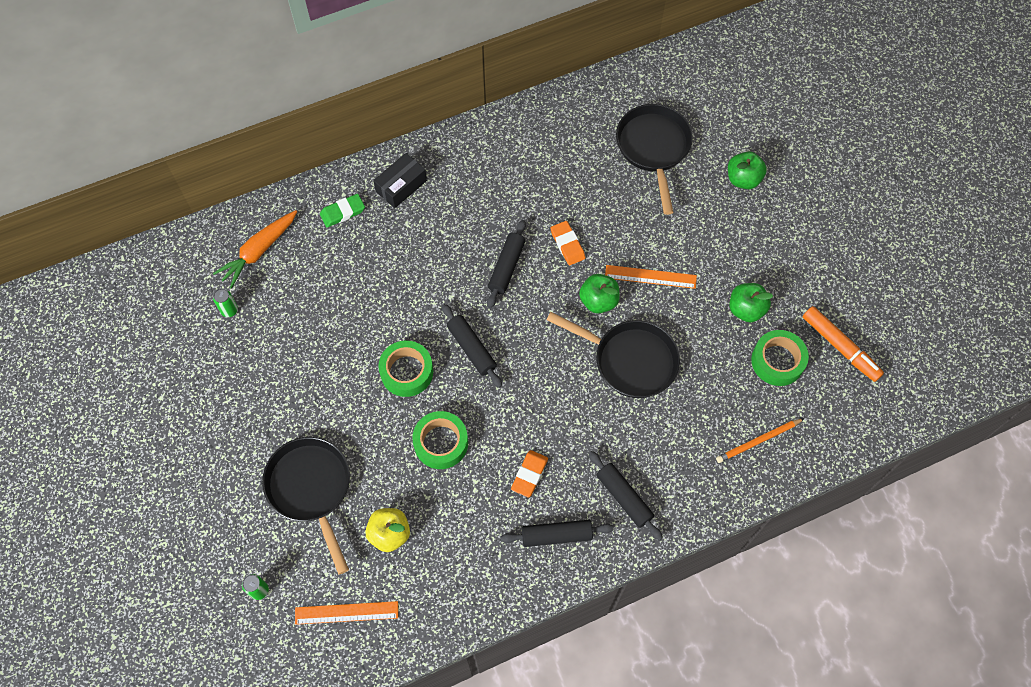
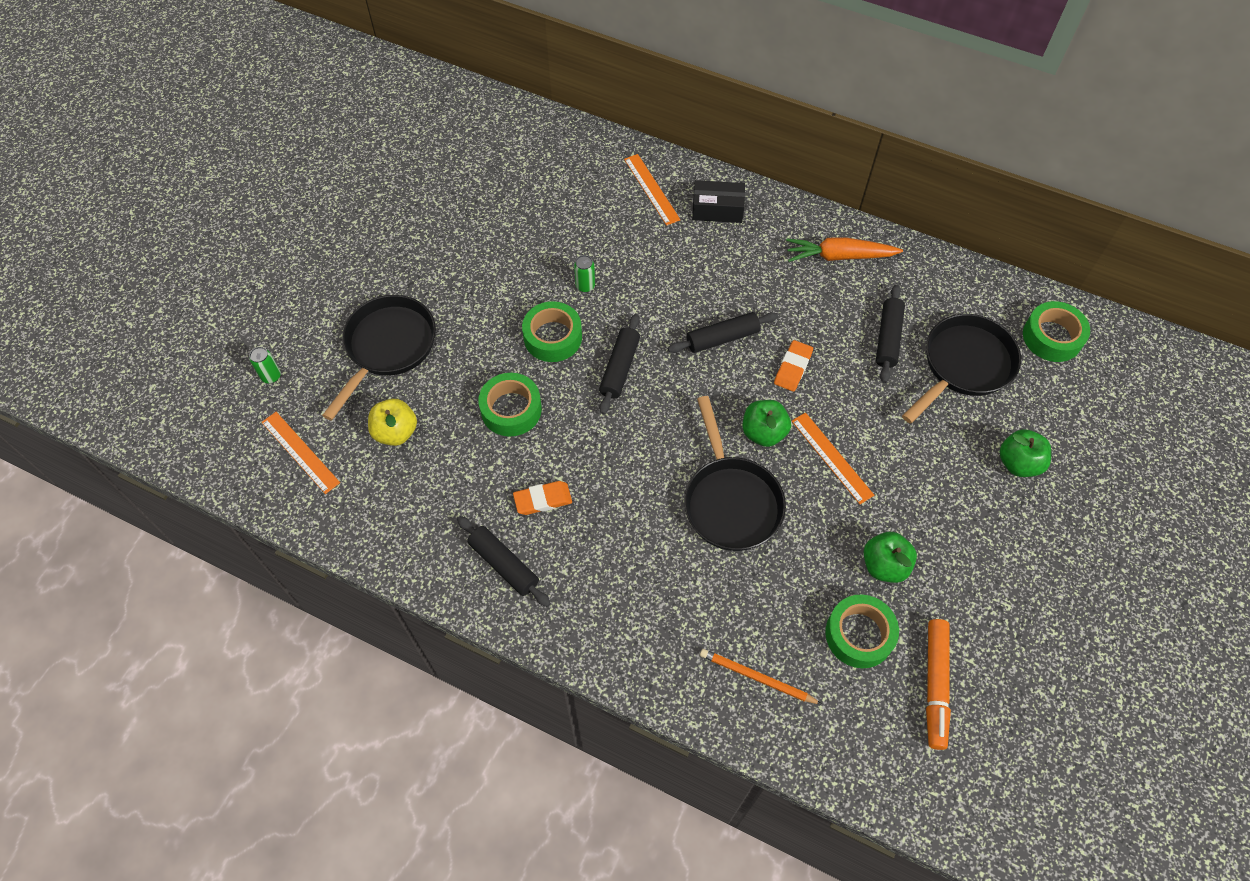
camera: 50 degrees right, 5 degrees down
(229, 310) = (492, 181): green can -> green can (585, 286)
(259, 251) = (560, 162): orange carrot -> orange carrot (839, 256)
(342, 212) = (651, 189): green eraser -> orange ruler
(624, 497) = (590, 595): black rolling pin -> black rolling pin (888, 338)
(677, 84) = (1052, 337): none -> green tape

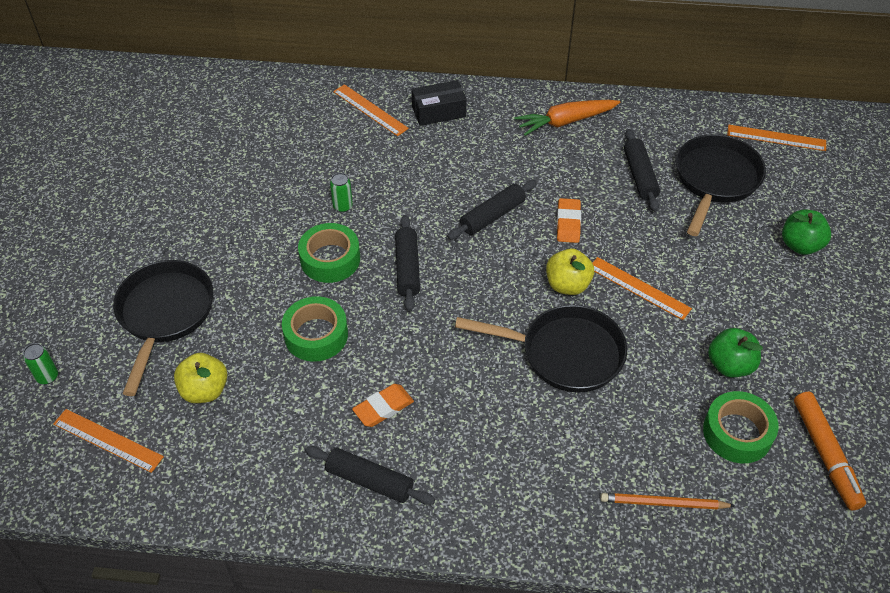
camera: 20 degrees left, 10 degrees down
(730, 501) = (565, 353): black pan -> black pan turned 45 degrees counterclockwise
(763, 432) = (567, 285): green apple -> yellow apple
(1052, 337) = (776, 138): green tape -> orange ruler

